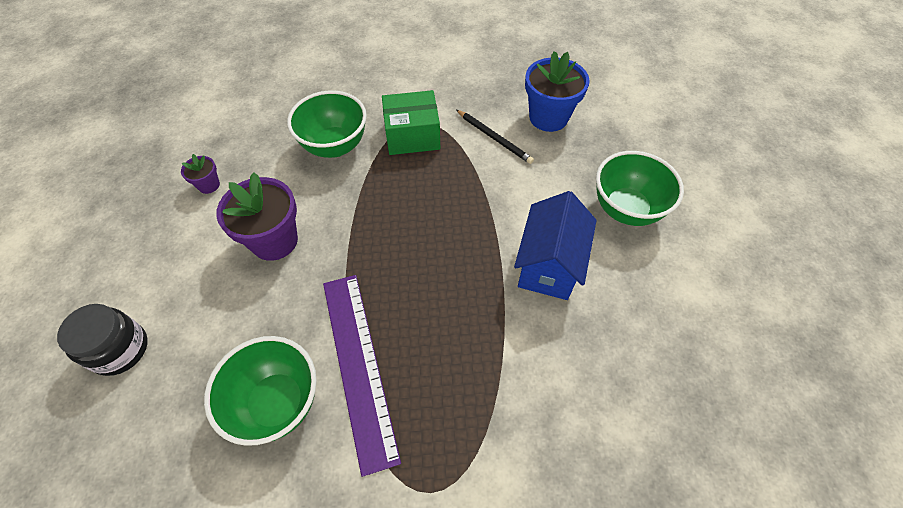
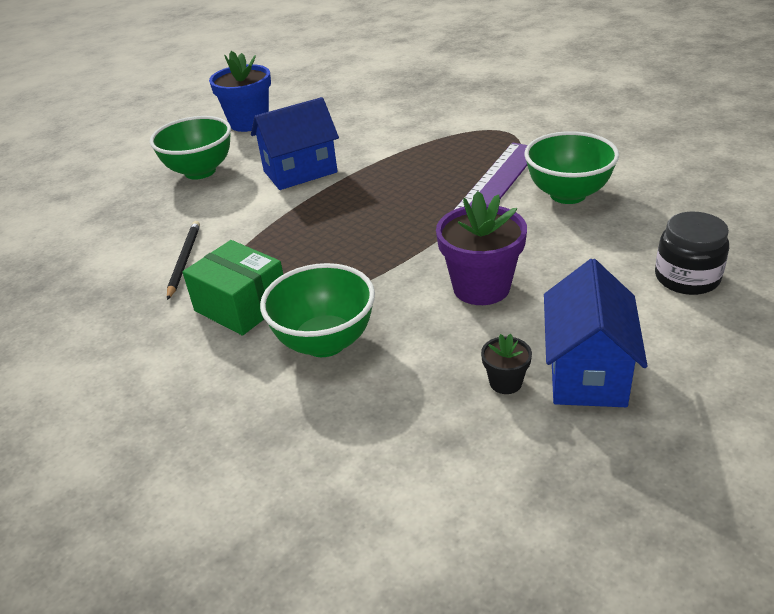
camera: 130 degrees left, 20 degrees down
(163, 219) = (587, 372): none -> blue house
(209, 185) = (505, 382): purple flower pot -> black flower pot
(548, 117) = (116, 250): blue flower pot -> blue flower pot (249, 122)

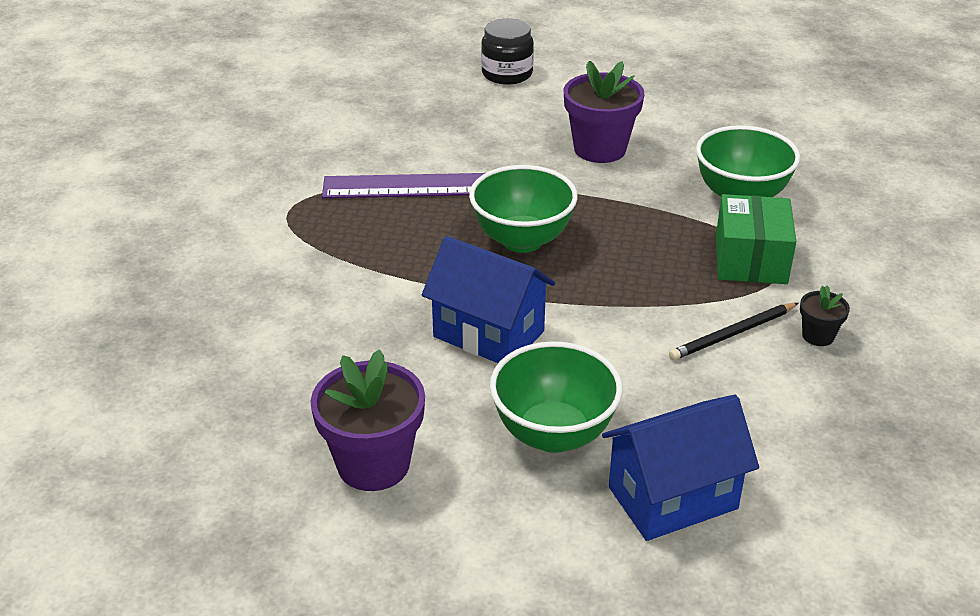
camera: 125 degrees left, 0 degrees up
(249, 122) = (373, 464): blue flower pot -> purple flower pot
(505, 382) = (693, 114): black flower pot -> black flower pot (818, 336)
(568, 194) = (415, 143): green bowl -> green bowl (522, 240)
(587, 372) = (651, 90): blue house -> blue house (672, 498)

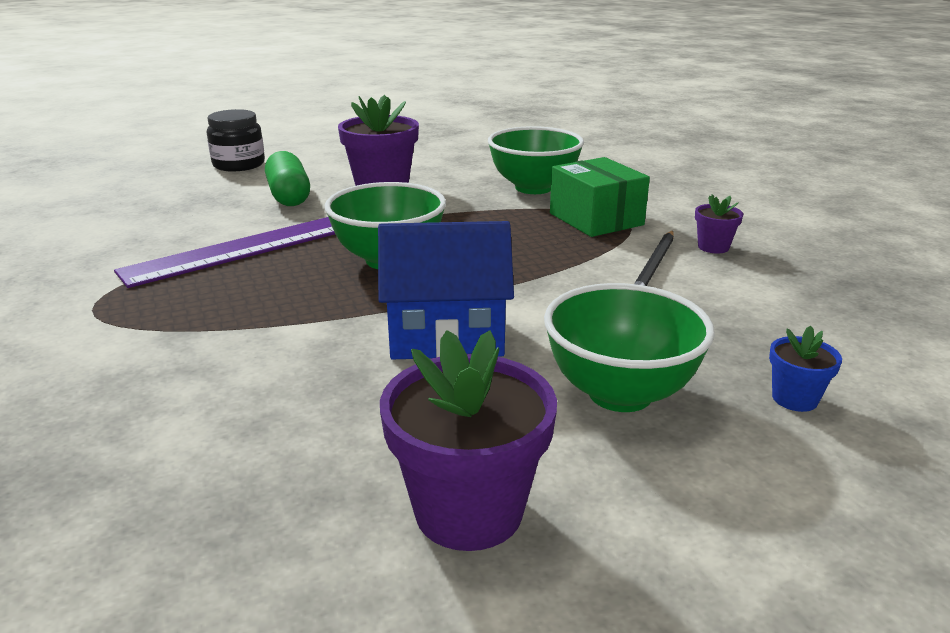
camera: 35 degrees left, 10 degrees down
(513, 132) = (289, 196): none -> green capsule
(672, 498) = (794, 399): blue house -> blue flower pot
(818, 336) = (713, 247): black flower pot -> purple flower pot

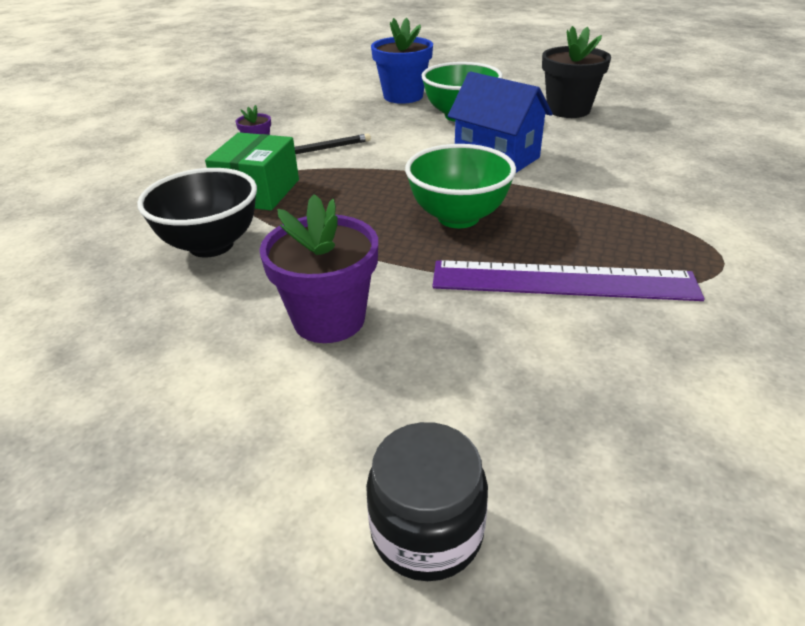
camera: 135 degrees left, 10 degrees up
(289, 196) = (443, 360): green capsule -> none
(469, 511) = (568, 110): purple flower pot -> black flower pot
(533, 188) = (211, 245): green bowl -> black bowl
(794, 399) = (403, 96): blue flower pot -> blue flower pot, size x2.04

